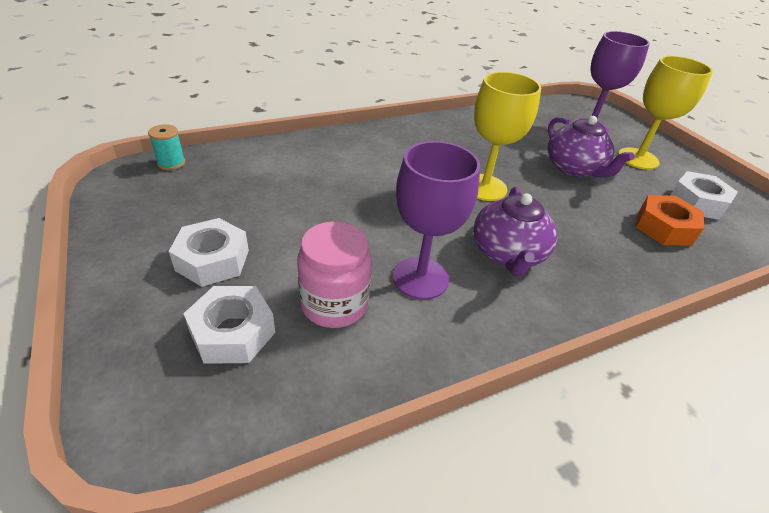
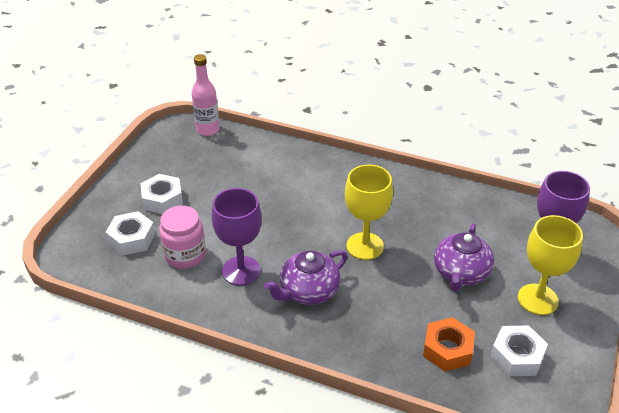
camera: 50 degrees right, 0 degrees up
(171, 163) = (207, 130): turquoise spool -> pink bottle

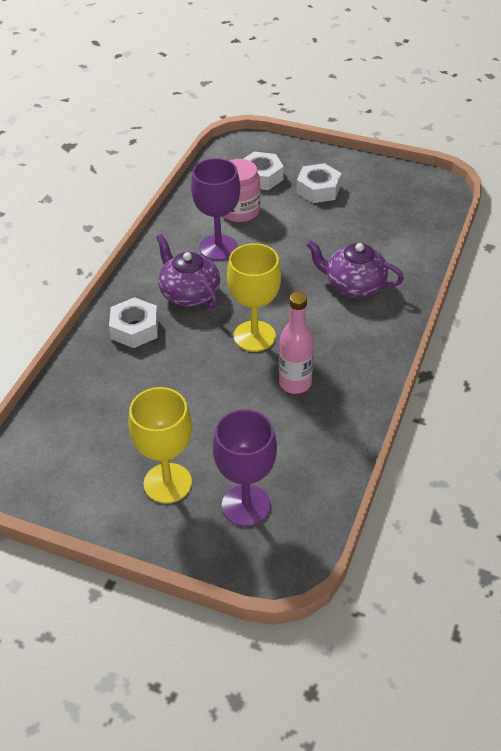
camera: 90 degrees right, 5 degrees up
(207, 130) = (441, 209): pink bottle -> pink bottle (295, 383)
(447, 349) = (104, 395): orange nut -> none
(461, 273) = (211, 415): purple teapot -> purple teapot (354, 285)
(517, 356) = (88, 451): white nut -> white nut (135, 329)

